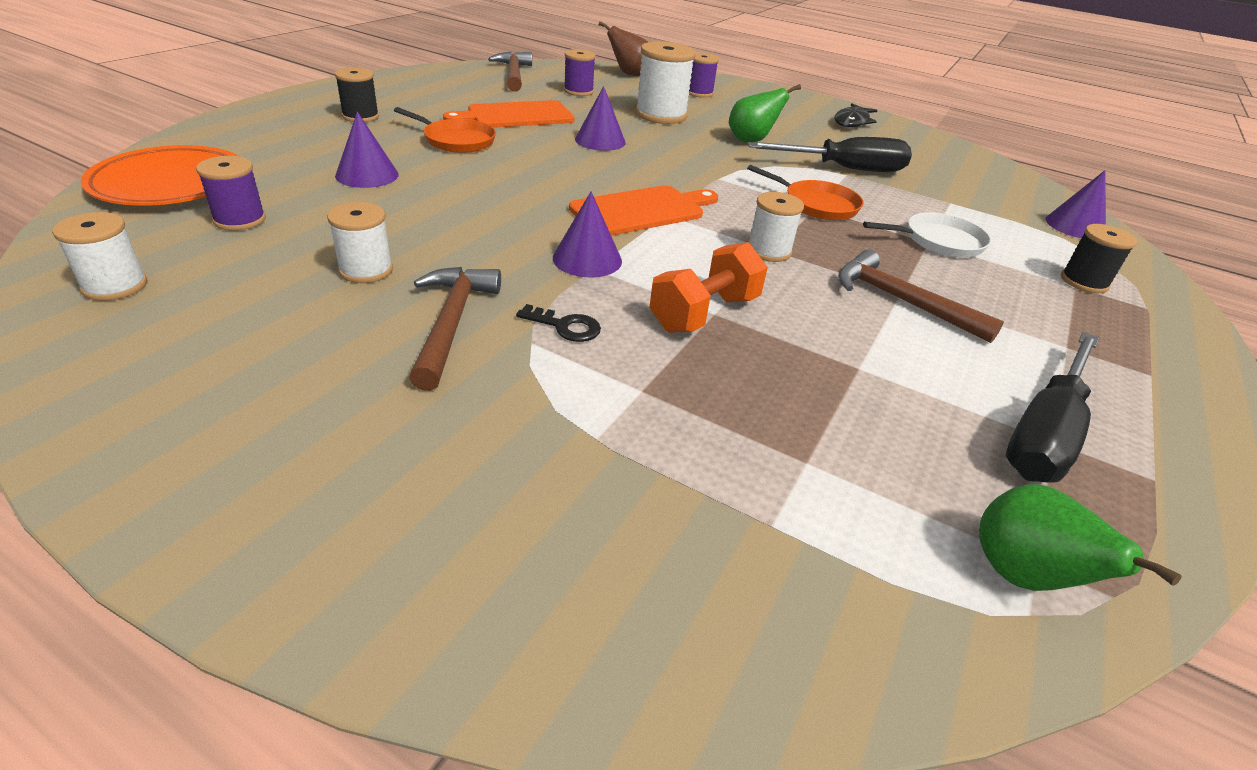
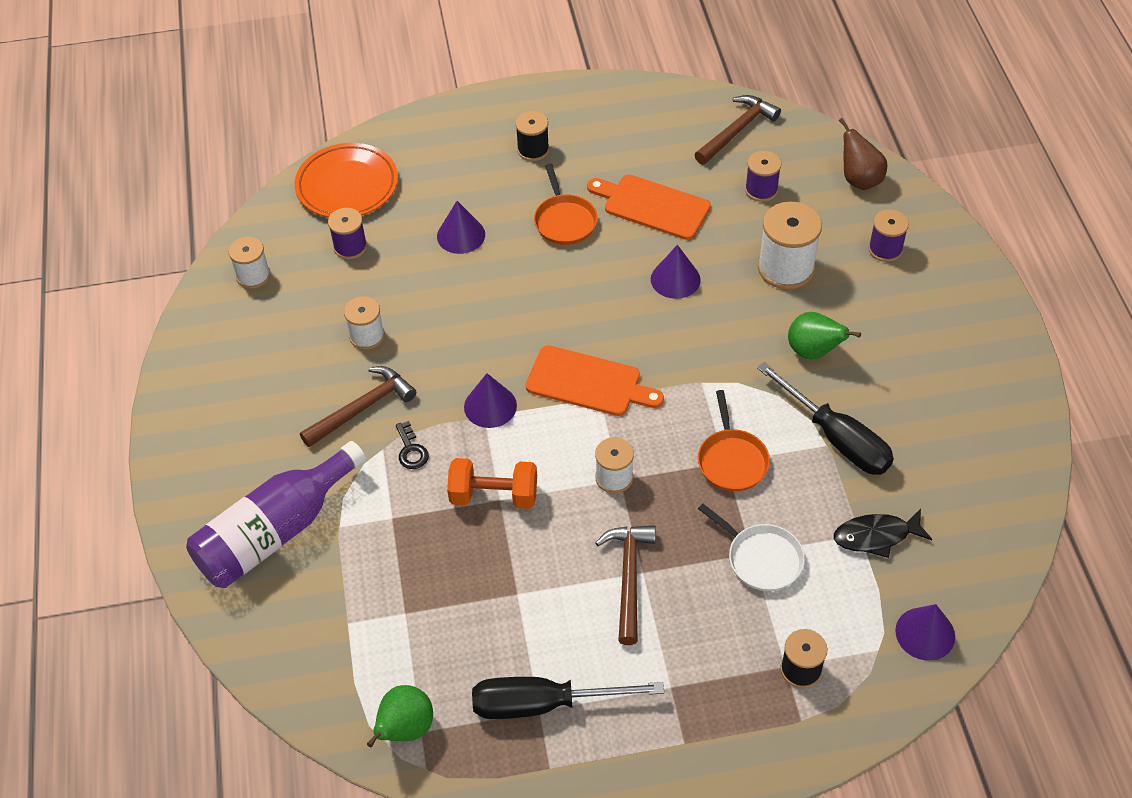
camera: 55 degrees right, 15 degrees up
(520, 503) = (275, 532): none -> purple bottle
(852, 122) = (979, 382): black fish -> black fish (876, 536)

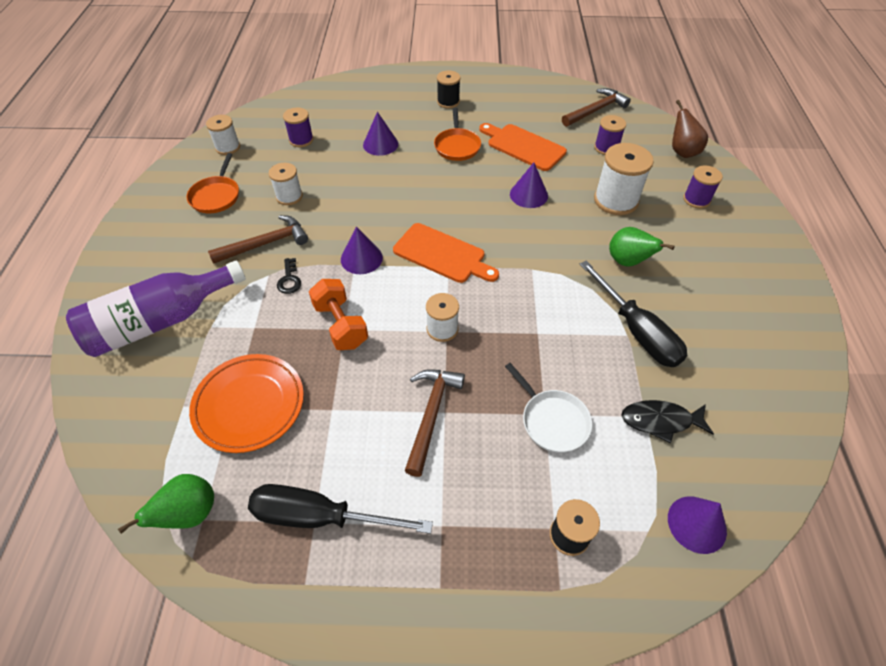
camera: 10 degrees right, 0 degrees up
(347, 185) = (314, 105): orange plate -> orange plate (249, 405)
(494, 495) = (340, 325): orange dumbbell -> orange dumbbell turned 45 degrees clockwise
(732, 460) = (544, 333): orange pan -> orange pan (216, 196)

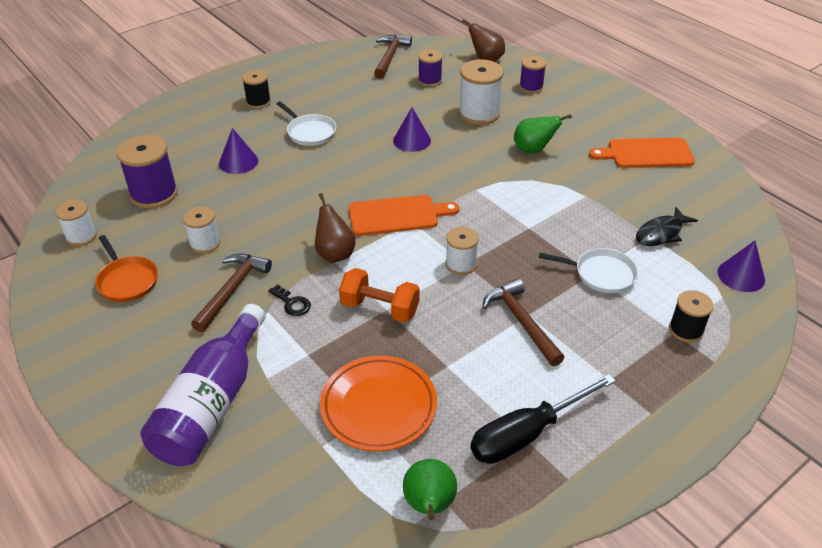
camera: 40 degrees left, 10 degrees down
(301, 140) = (154, 194): purple spool -> purple spool, size x1.65
(361, 258) = (335, 253): purple cone -> brown pear
(457, 146) = (310, 132): orange pan -> white pan
(523, 146) = (365, 108): orange cutting board -> orange cutting board (646, 154)
(636, 331) = (588, 189): black screwdriver -> none

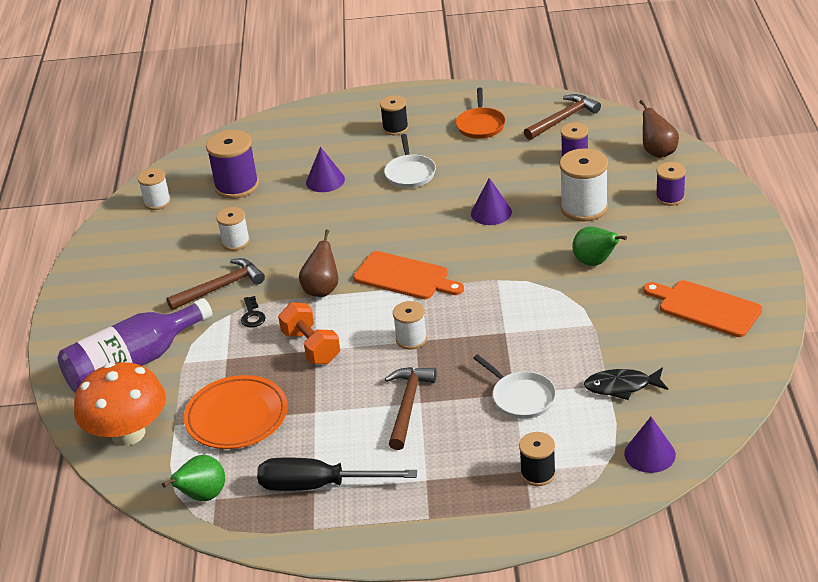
camera: 40 degrees right, 5 degrees down
(127, 281) = (157, 250): orange pan -> orange pan (480, 125)
(281, 480) = (128, 433): none -> orange mushroom

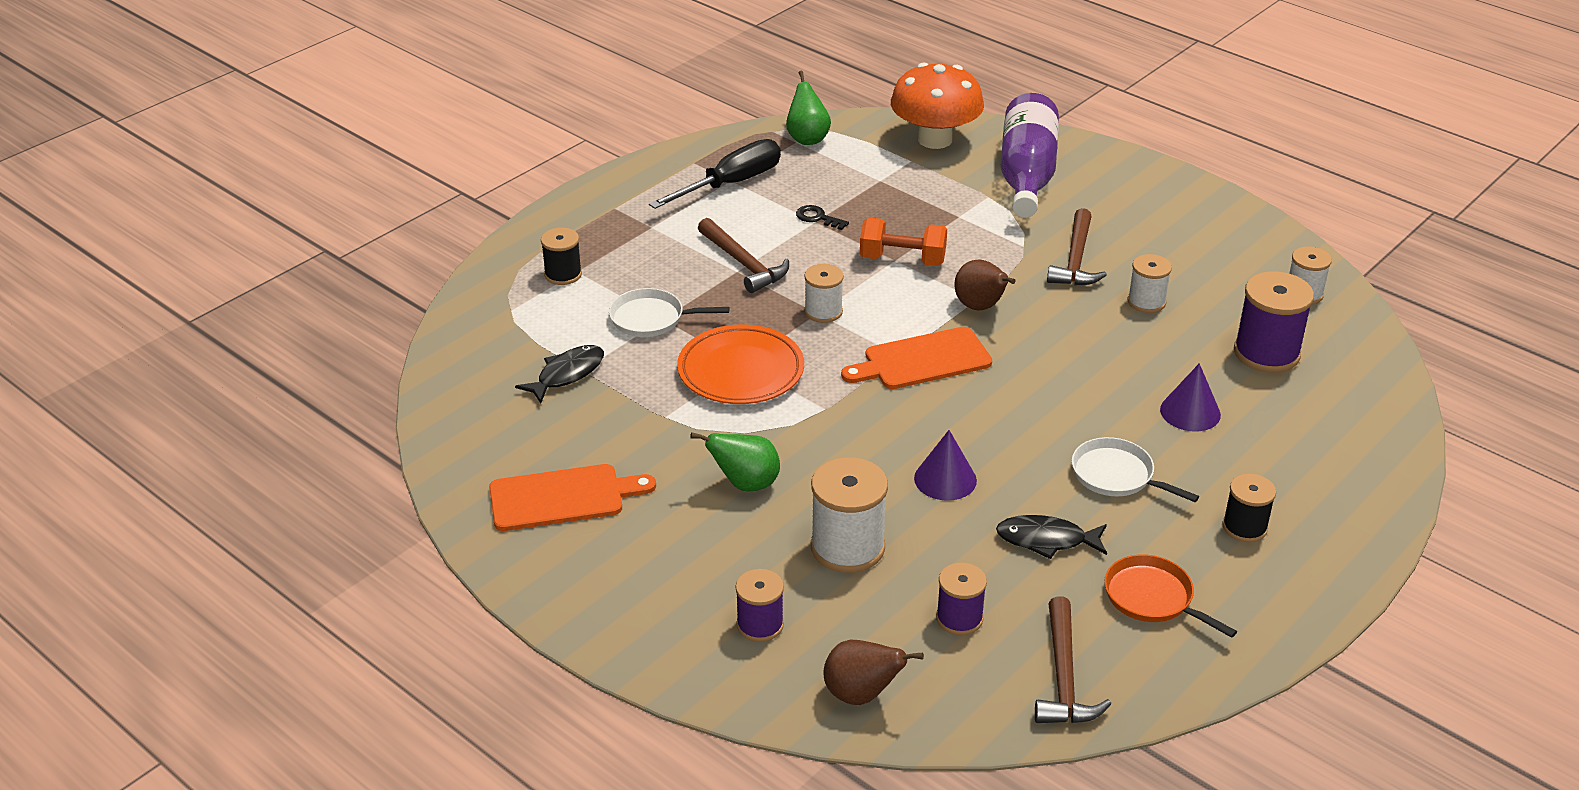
camera: 130 degrees right, 0 degrees up
(237, 417) = (872, 188): orange plate -> orange plate (741, 371)
(252, 315) = (1001, 255): black key -> black key (817, 218)
(487, 165) = (1046, 540): none -> black fish
(649, 454) = (479, 334): purple cone -> none

